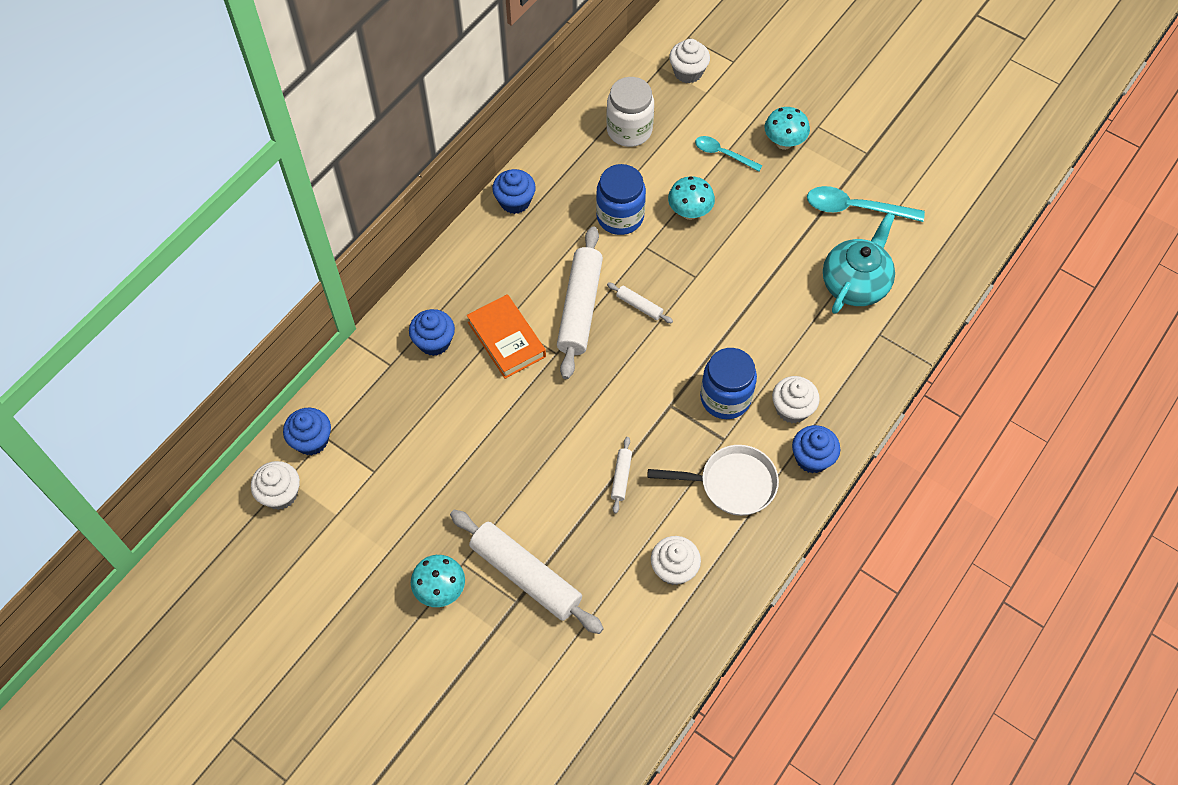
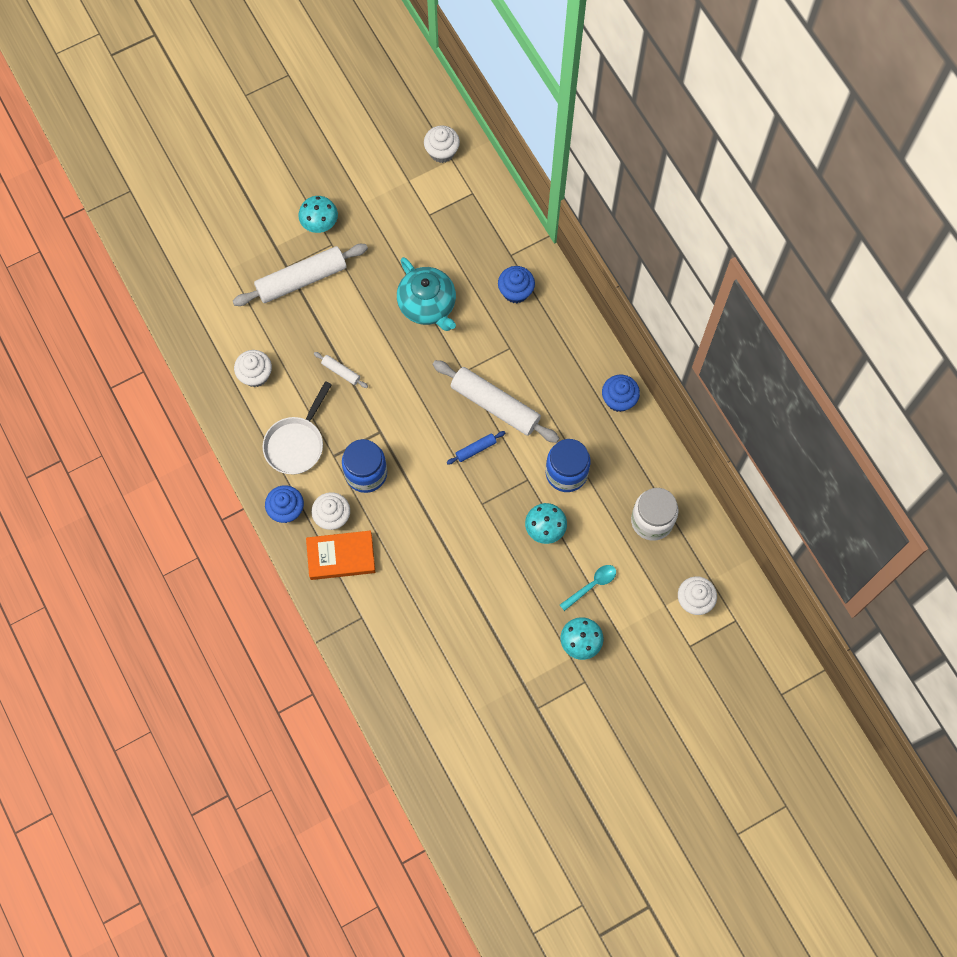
camera: 115 degrees right, 10 degrees up
(311, 440) = (474, 184): blue cupcake -> none
(506, 339) = (493, 342): orange book -> orange book (341, 557)
(639, 306) = (476, 449): white rolling pin -> blue rolling pin
(855, 208) = (486, 665): turquoise spoon -> none
(855, 284) = (415, 624): turquoise teapot -> turquoise teapot (428, 305)

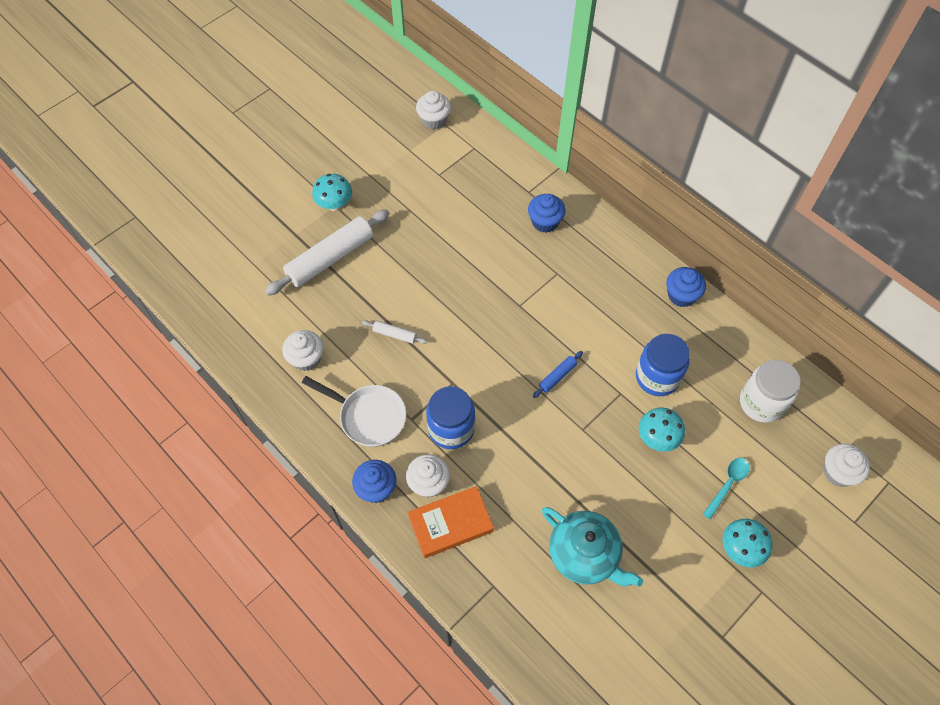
camera: 15 degrees left, 10 degrees down
(296, 443) = (368, 416): white pan -> white pan turned 75 degrees counterclockwise
(428, 305) = (463, 253): turquoise teapot -> turquoise teapot (584, 555)
(495, 405) = (562, 329): white rolling pin -> none

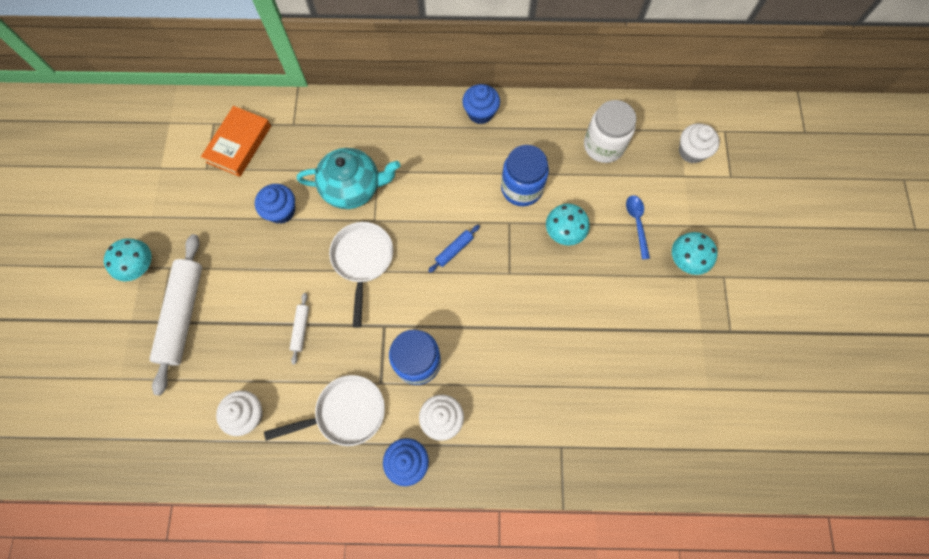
camera: 45 degrees left, 10 degrees up
(395, 334) = (301, 329): white rolling pin -> white rolling pin turned 60 degrees counterclockwise
(434, 120) = (156, 126): white cupcake -> none
(450, 524) = (488, 433): orange book -> orange book (239, 144)
(483, 326) = (362, 261): none -> white pan
(545, 222) = (329, 138): blue cupcake -> blue cupcake (281, 211)
(557, 376) = (454, 250): blue rolling pin -> blue rolling pin turned 45 degrees clockwise
(584, 555) = (597, 362): turquoise teapot -> turquoise teapot (353, 188)
(728, 484) = (637, 223): turquoise spoon -> blue spoon

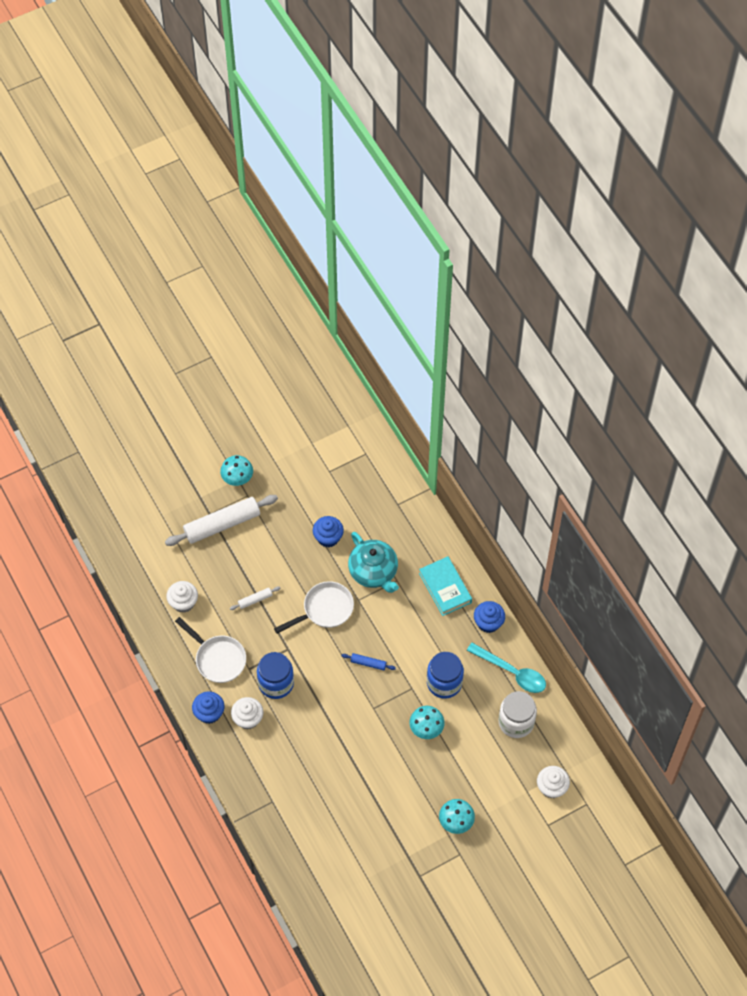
camera: 60 degrees right, 10 degrees down
(239, 144) = (360, 480): orange book -> none
(416, 131) = (445, 588): none -> turquoise book
(547, 121) = (512, 672): none -> turquoise spoon
(637, 223) = (465, 775): blue spoon -> none

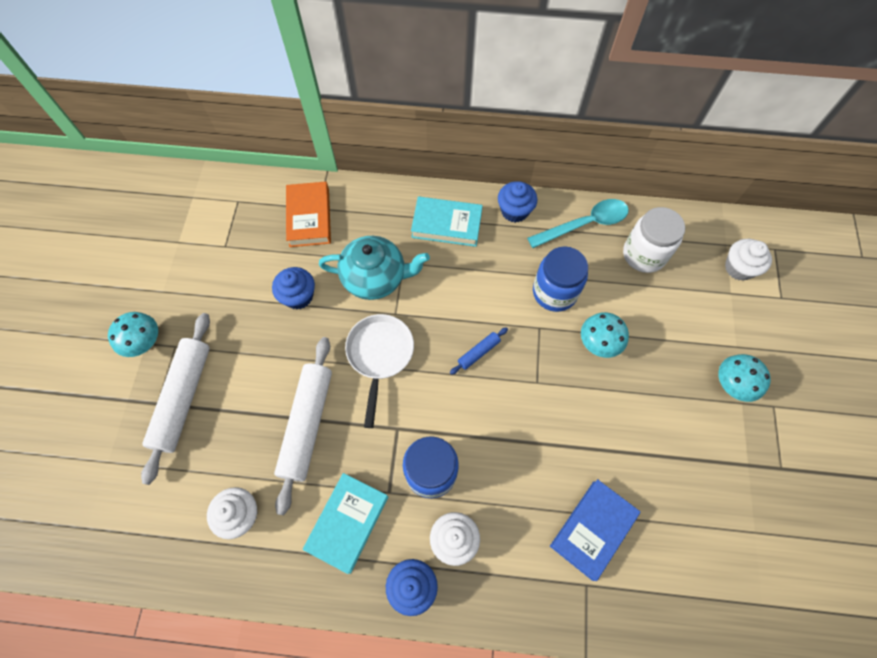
camera: 55 degrees left, 5 degrees up
(218, 659) = (347, 523): white pan -> turquoise book
(255, 600) = (307, 424): white rolling pin -> white rolling pin, size x2.25
(305, 788) = (593, 529): none -> blue book
(386, 503) = (309, 217): none -> orange book

